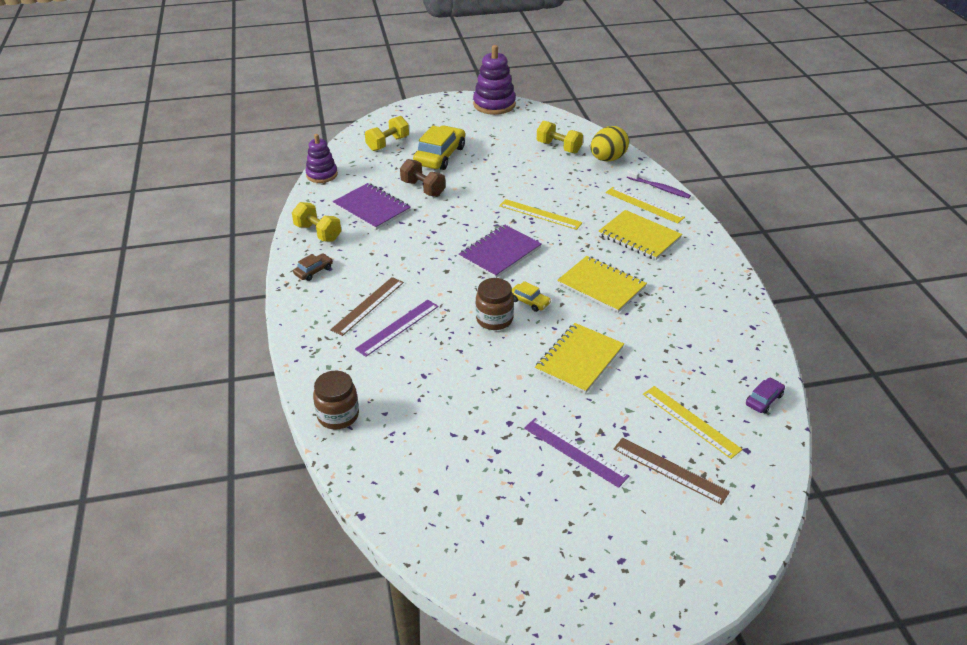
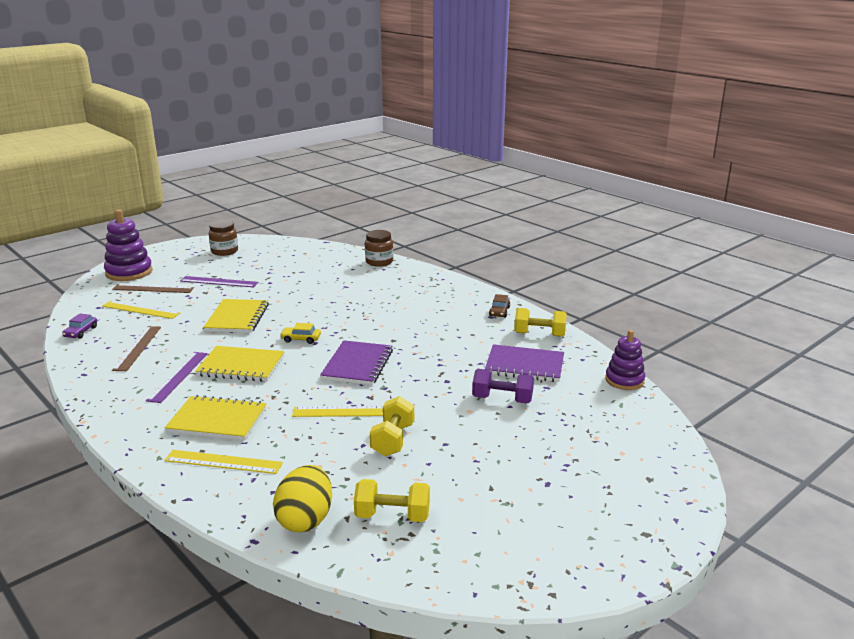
camera: 150 degrees right, 15 degrees down
(368, 305) = (428, 305): brown ruler -> brown ruler (137, 348)
(388, 144) = (619, 440): yellow dumbbell -> yellow dumbbell (393, 440)
(398, 327) = (391, 301): purple ruler -> purple ruler (178, 376)
(423, 188) = (502, 399): brown dumbbell -> purple dumbbell
(440, 156) = (535, 445): yellow car -> none
(494, 104) = (573, 572): purple stacking toy -> purple stacking toy (129, 272)
(494, 319) = (321, 322): brown jar -> brown jar (224, 251)
(659, 188) = (208, 494): purple toothbrush -> none

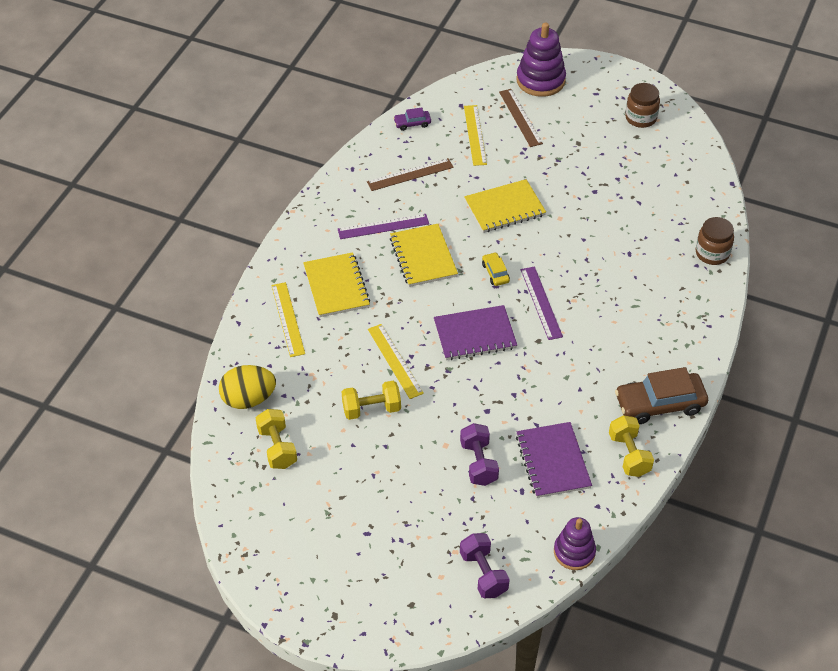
camera: 65 degrees right, 25 degrees up
(219, 282) = (568, 154): purple ruler -> purple ruler (541, 303)
(499, 312) = (660, 404): brown car -> brown car, size x2.06
(628, 429) = (483, 574): none -> purple dumbbell

